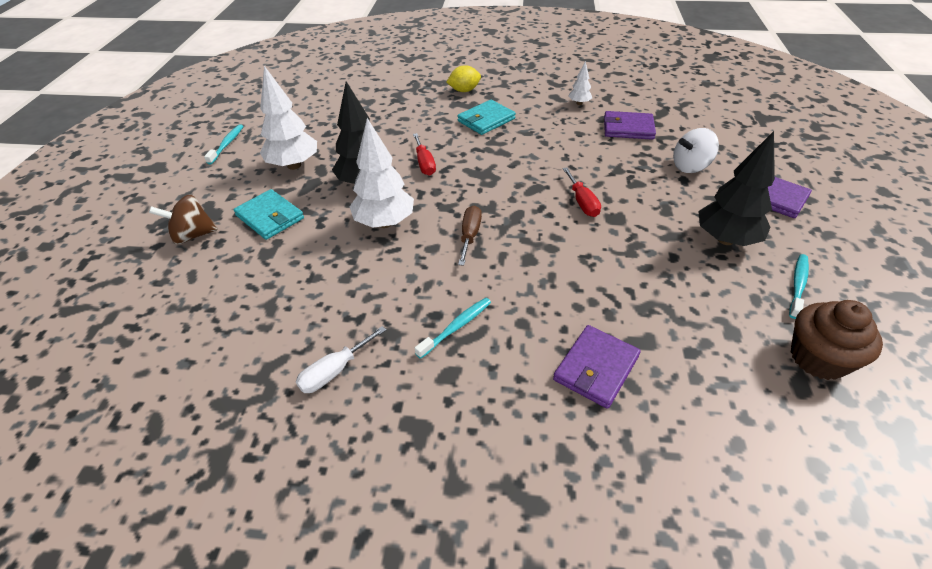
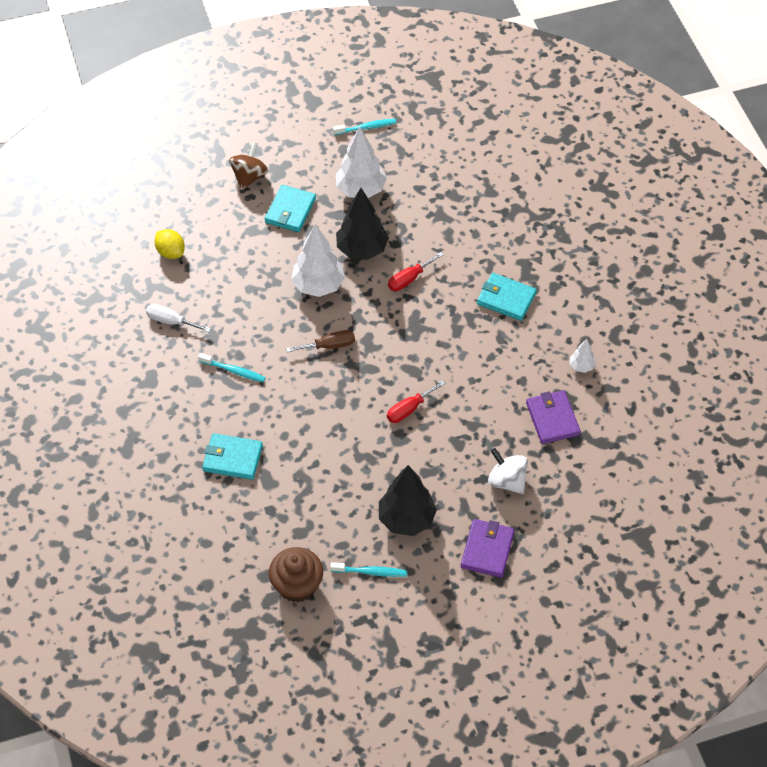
camera: 65 degrees right, 10 degrees up
(193, 235) = (249, 177): brown spinning top -> brown spinning top turned 60 degrees clockwise
(464, 90) = (554, 260): yellow lemon -> yellow lemon (171, 252)
(596, 368) = (232, 458): purple wallet -> turquoise wallet

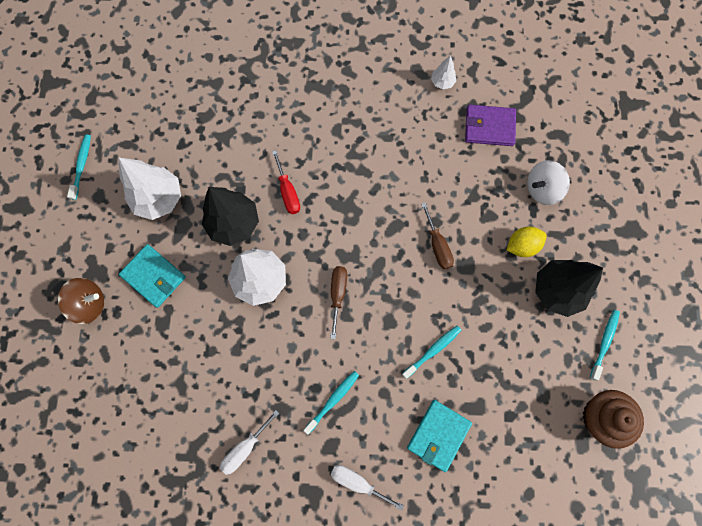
camera: 70 degrees left, 20 degrees up
(171, 252) = (153, 420): yellow lemon -> yellow lemon (522, 245)
(171, 409) = (357, 482): none -> white screwdriver
(249, 177) = (89, 304): brown spinning top -> brown spinning top turned 135 degrees clockwise
(307, 433) = (432, 350): none -> turquoise toothbrush
(409, 409) = (437, 245): red screwdriver -> brown screwdriver
(487, 549) = (608, 232): purple wallet -> none
(506, 299) = (345, 116): turquoise wallet -> none

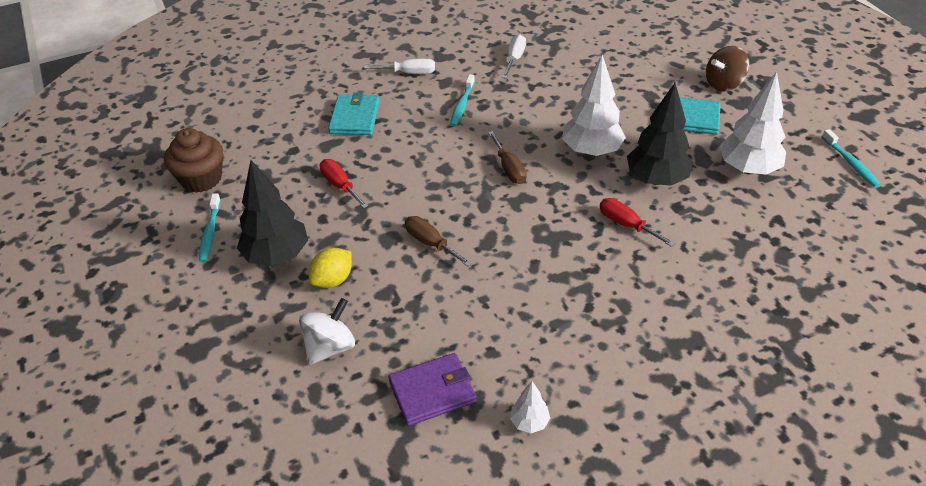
camera: 155 degrees right, 30 degrees down
(432, 350) = (389, 164): turquoise toothbrush -> none
(483, 345) = (340, 185): none -> red screwdriver

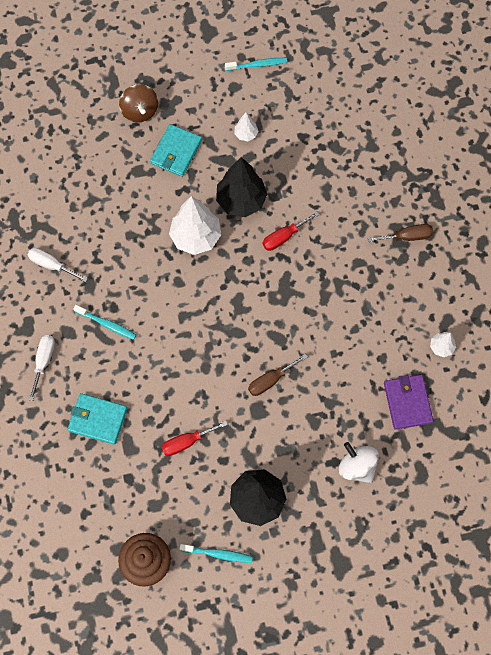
camera: 80 degrees left, 25 degrees up
(333, 280) = (293, 458): yellow lemon -> none
(509, 168) = (200, 304): brown screwdriver -> brown screwdriver (407, 236)
(748, 169) = (246, 134): white tree -> white tree, size x0.48

